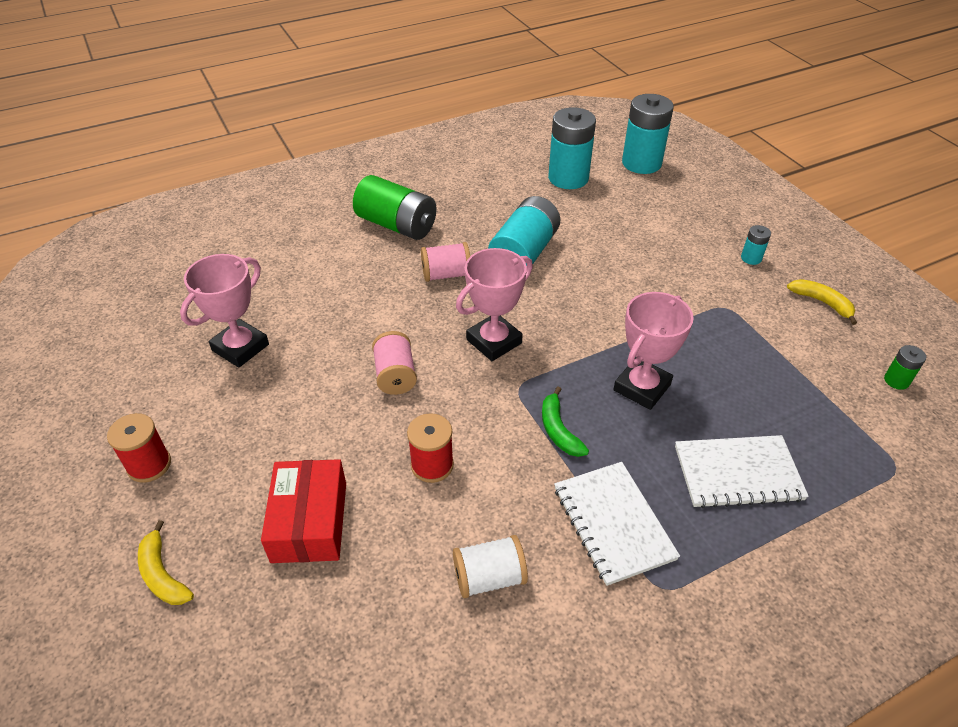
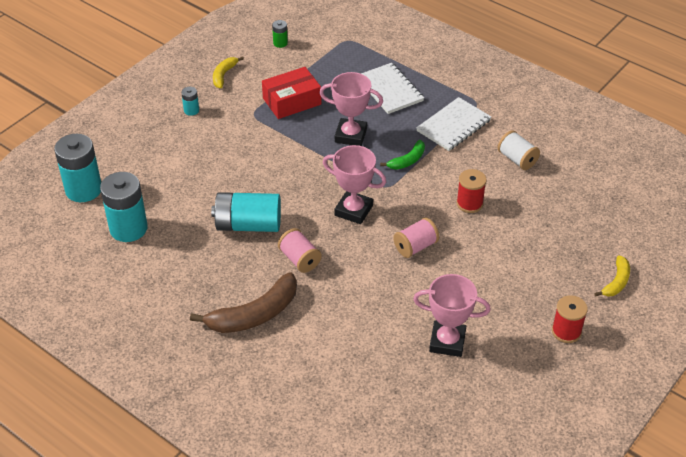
camera: 115 degrees left, 0 degrees up
(309, 521) = (542, 238): red box -> red box (292, 101)
(397, 225) = (254, 314): green battery -> brown banana

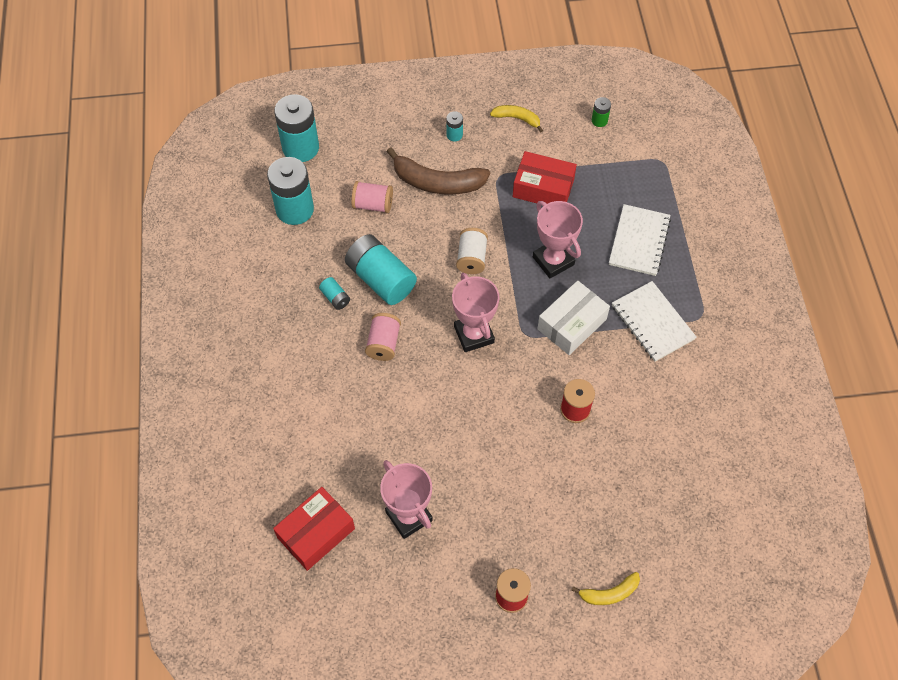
camera: 45 degrees right, 15 degrees up
(224, 75) = (517, 119): yellow banana -> yellow banana turned 45 degrees clockwise
(230, 258) = (335, 298): none -> turquoise battery
(254, 314) = (299, 362): brown banana -> brown banana (437, 182)
(400, 403) = (316, 533): none -> red box
(407, 160) = (572, 324): green banana -> white box
(415, 247) = (483, 410): pink spool -> pink spool (373, 205)
(453, 126) = (652, 322): white notebook -> white notebook turned 60 degrees clockwise
(517, 159) = (669, 402): white spool -> white spool (471, 258)

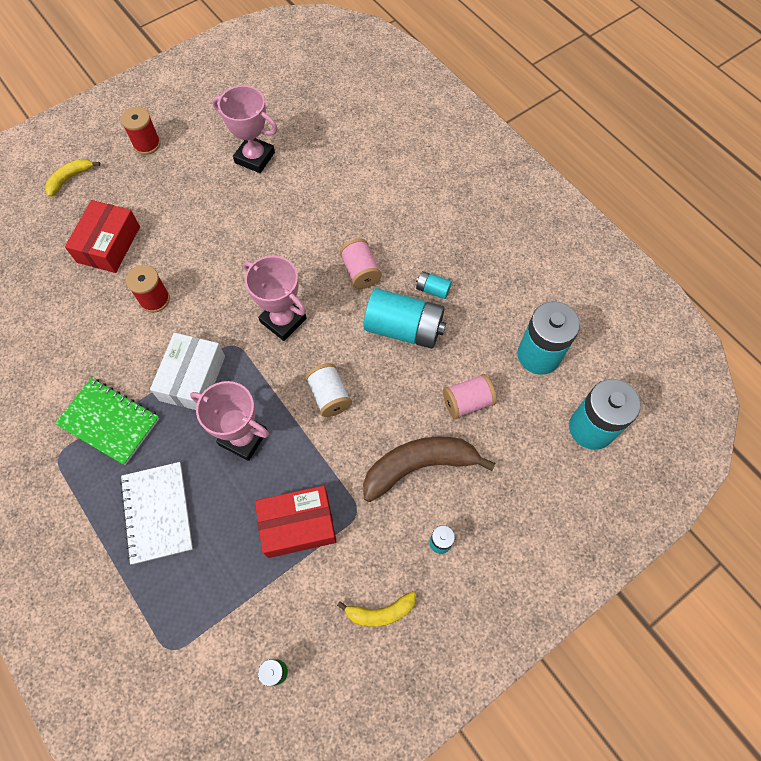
camera: 150 degrees right, 5 degrees up
(316, 533) = (318, 117): red box -> red box (108, 244)
(652, 322) = (109, 422): white notebook -> green notebook

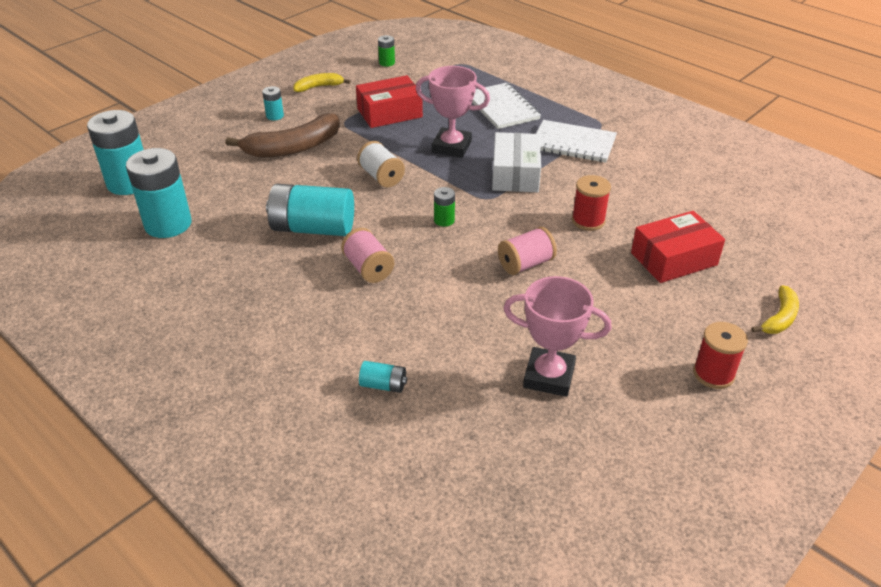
camera: 170 degrees right, 25 degrees down
(108, 244) = (674, 259): red box -> red box turned 60 degrees clockwise
(109, 422) = (573, 143): green notebook -> white notebook
(283, 320) = (444, 220): pink trophy -> green battery
(432, 290) = (282, 262): turquoise battery -> turquoise battery (383, 385)
(467, 402) = (247, 186): pink spool -> pink spool (525, 264)

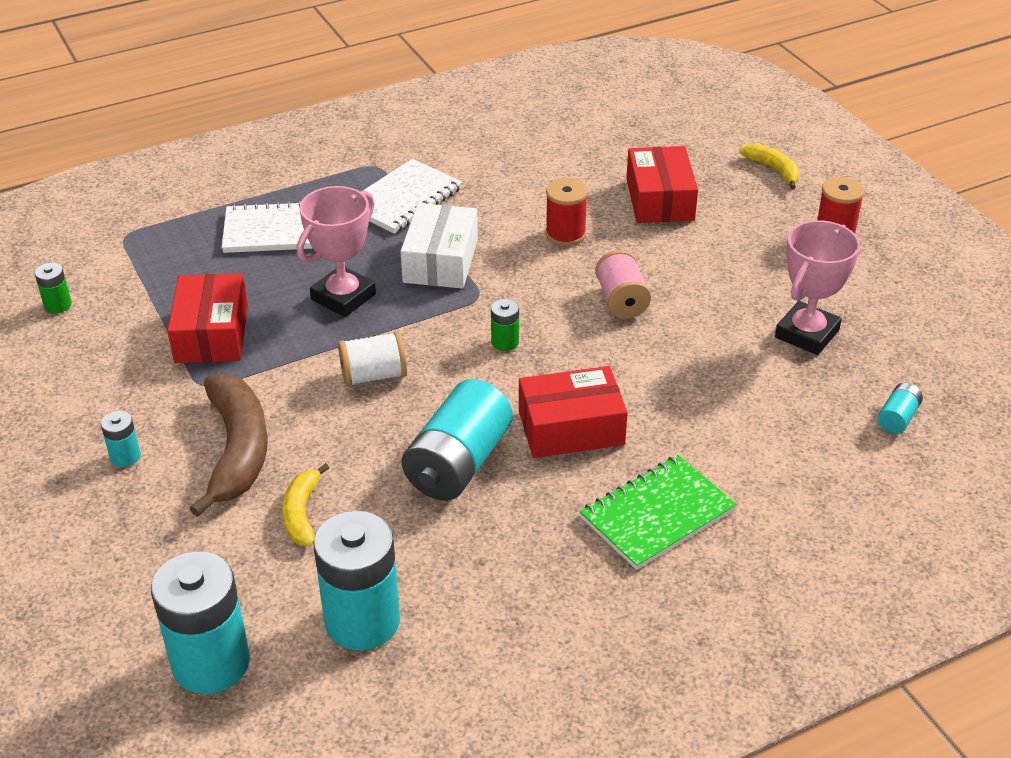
camera: 70 degrees left, 0 degrees up
(294, 327) = (657, 514): none -> green notebook
(319, 87) = (72, 391): yellow banana -> yellow banana (302, 513)
(368, 268) = (571, 428): pink spool -> red box
(383, 385) = (783, 456): turquoise battery -> turquoise battery (897, 418)
(515, 174) = (440, 261): white box -> white box turned 75 degrees clockwise

